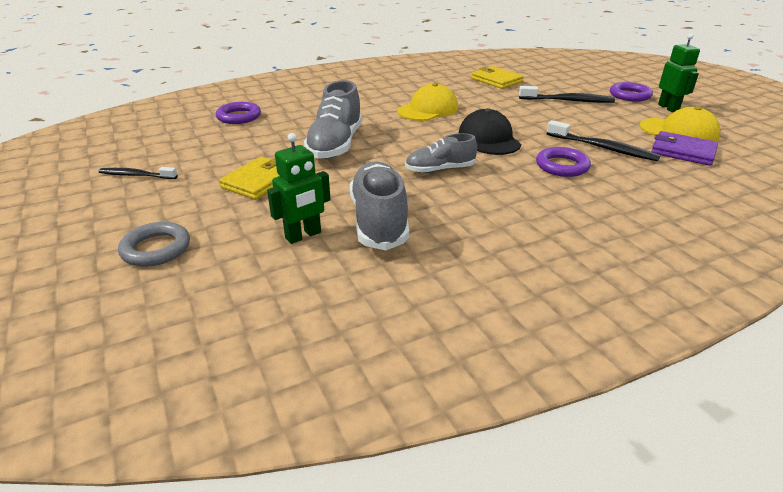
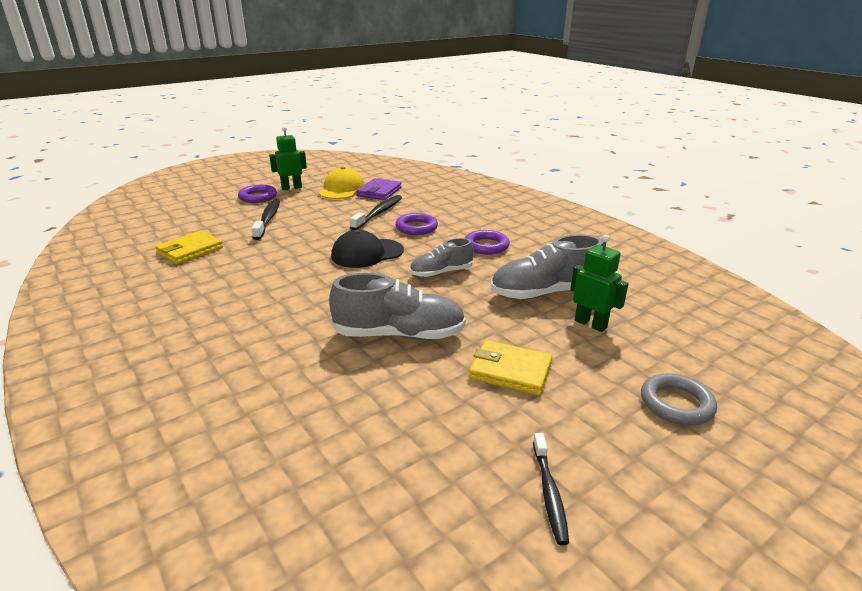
camera: 100 degrees left, 5 degrees down
(239, 117) = (304, 446): purple ring -> purple ring (486, 246)
(428, 109) = (285, 286): yellow cap -> none
(440, 170) = (441, 273): grey shoe -> grey shoe turned 90 degrees clockwise

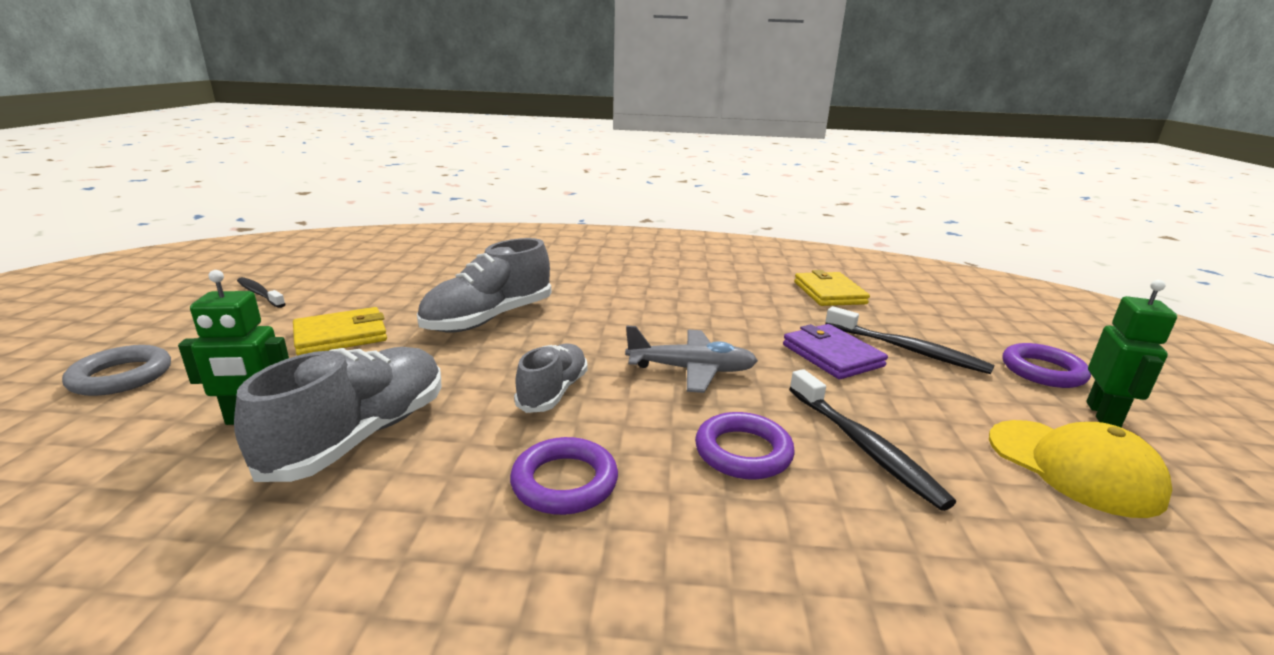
camera: 130 degrees right, 5 degrees down
(367, 253) = (691, 370): black cap -> grey plane
(379, 192) = (1032, 511): purple wallet -> purple wallet (832, 355)

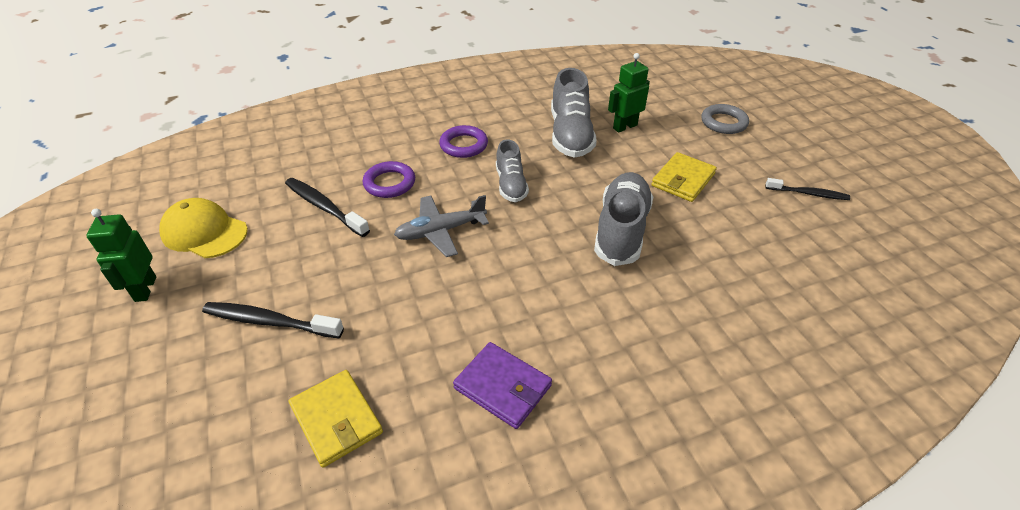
camera: 155 degrees right, 20 degrees up
(832, 355) = (338, 287): purple wallet -> purple wallet (502, 387)
(1042, 371) = (154, 334): purple ring -> none

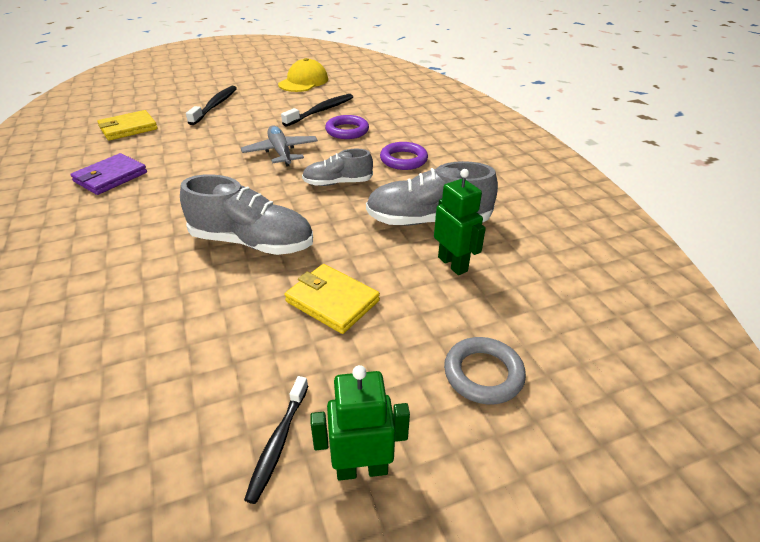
camera: 90 degrees right, 5 degrees down
(145, 289) = (258, 75): green robot -> green robot (361, 468)

